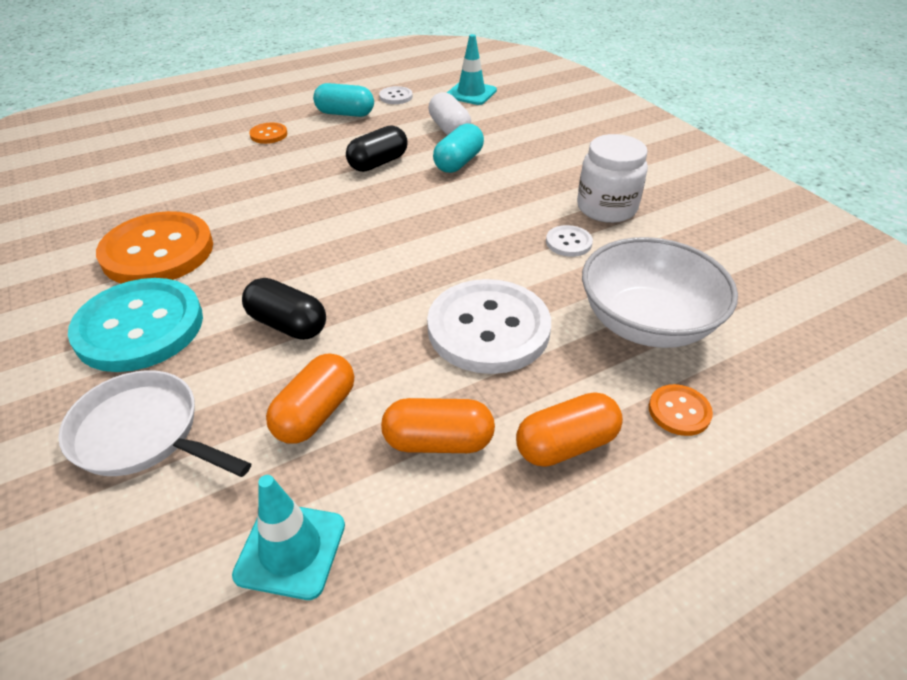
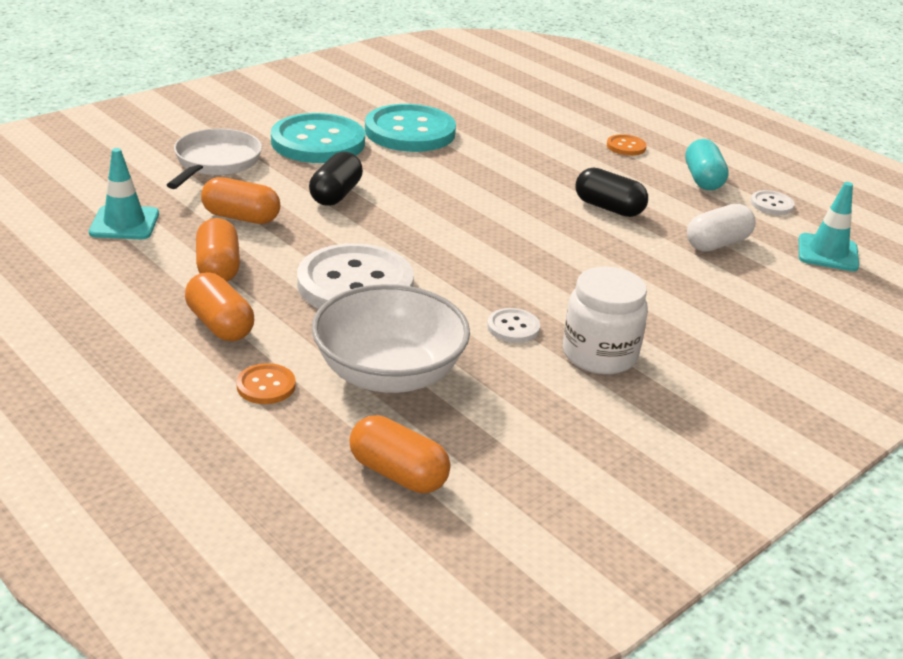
camera: 75 degrees right, 10 degrees down
(158, 251) = (410, 132): orange button -> turquoise button
(458, 162) = (641, 254): turquoise capsule -> none
(790, 334) = (398, 473): none -> orange capsule

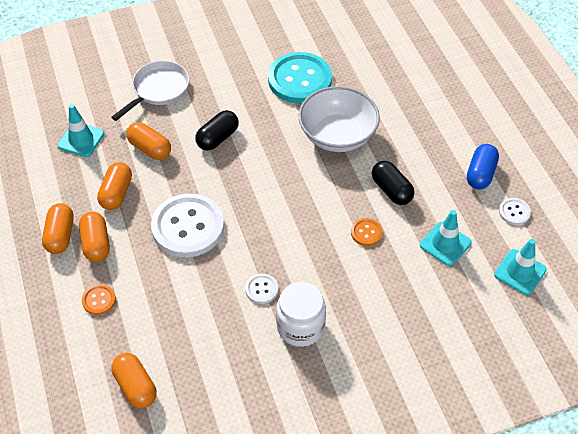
camera: 25 degrees right, 20 degrees up
(153, 326) = (60, 235): none -> orange capsule
(318, 142) = (232, 80): turquoise button -> none
(389, 374) = (169, 309): white bowl -> white bowl (337, 135)
(626, 147) = (446, 125): orange button -> orange button (366, 233)
(703, 179) = (480, 174): turquoise capsule -> blue capsule
(717, 243) = (445, 244): white capsule -> turquoise traffic cone

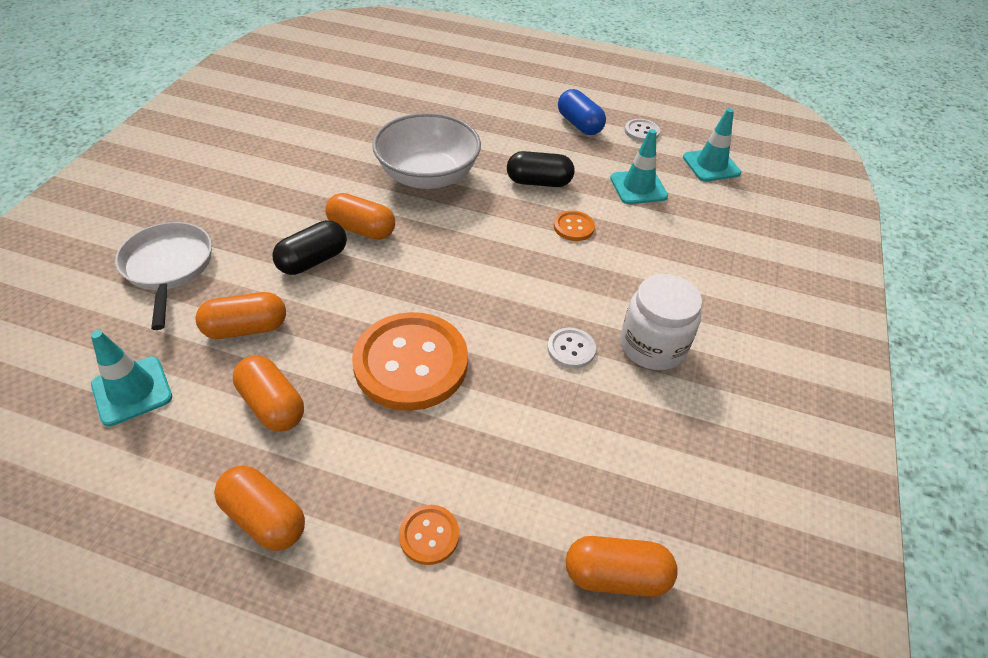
camera: 55 degrees left, 5 degrees down
(96, 244) = (329, 479): orange capsule -> orange capsule (362, 229)
(188, 227) = (411, 363): white button -> orange button
(217, 138) = (313, 260): black capsule -> black capsule turned 60 degrees clockwise
(299, 80) = (321, 158): turquoise button -> none

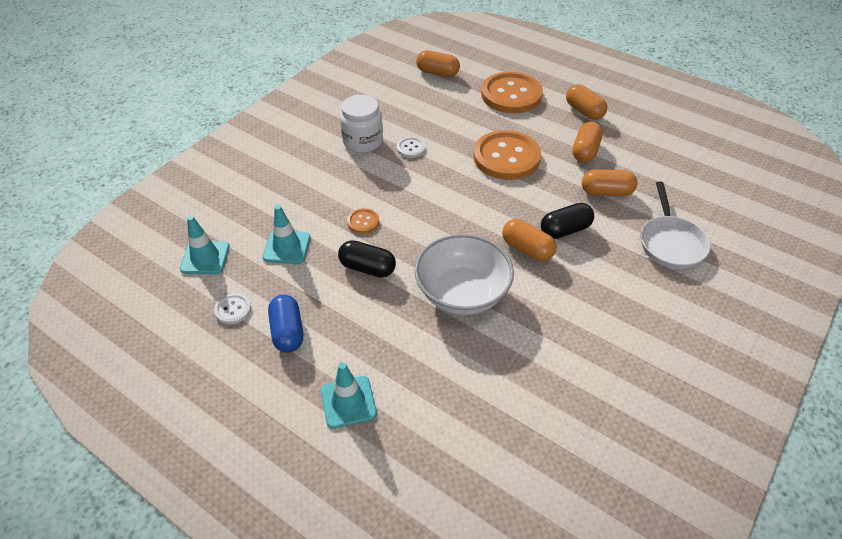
camera: 160 degrees left, 0 degrees up
(132, 391) = (665, 170): turquoise traffic cone -> turquoise traffic cone (348, 402)
(272, 405) = (585, 151): orange capsule -> orange capsule turned 45 degrees clockwise
(429, 535) = (511, 95): orange button -> orange button, size x2.29

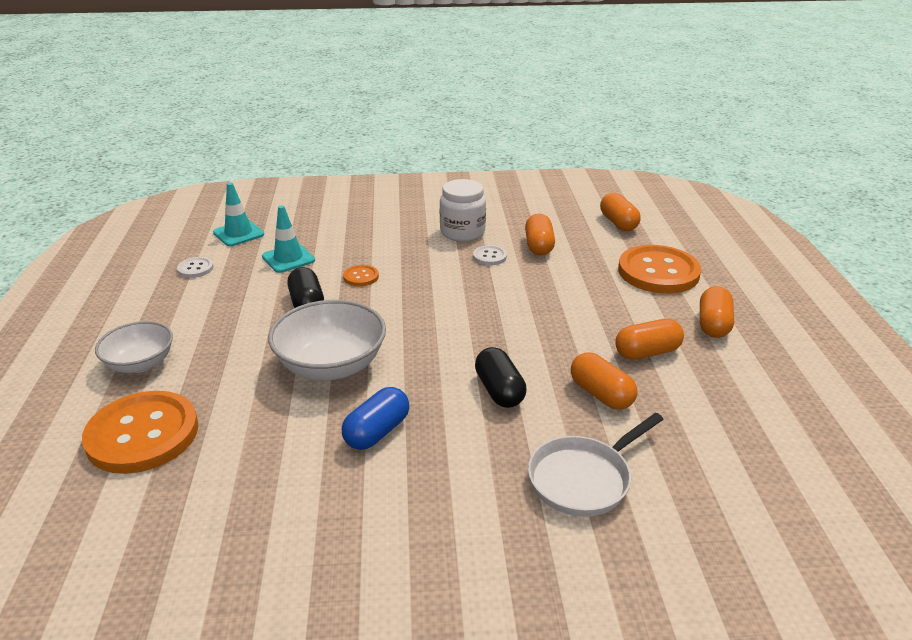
camera: 50 degrees right, 15 degrees down
(288, 332) = (194, 301): blue capsule -> blue capsule (377, 432)
(348, 402) = (140, 363): turquoise traffic cone -> white bowl
(506, 157) = (557, 309): orange button -> orange button (142, 434)
(527, 249) = (438, 378): orange capsule -> orange capsule (539, 246)
(565, 230) = (499, 390): black capsule -> black capsule turned 45 degrees clockwise

